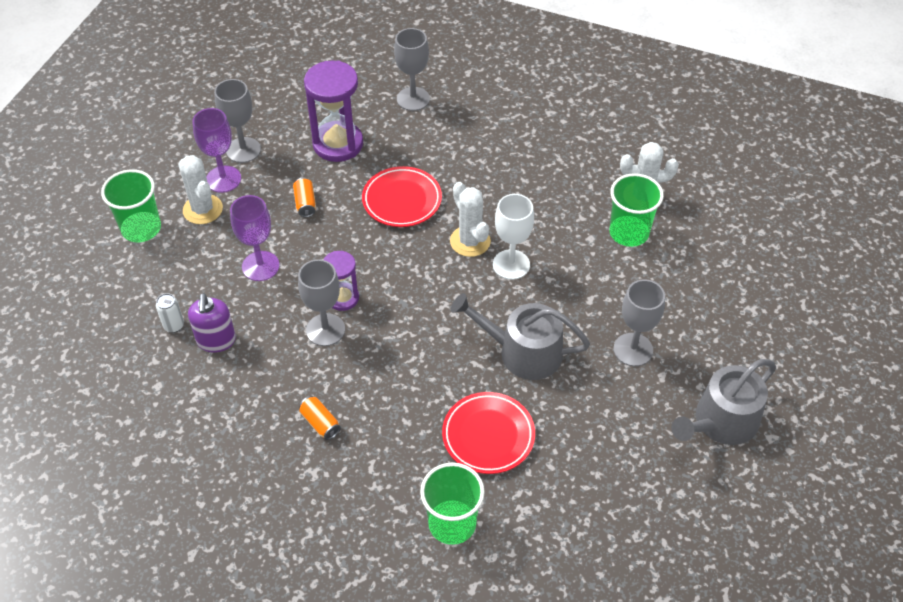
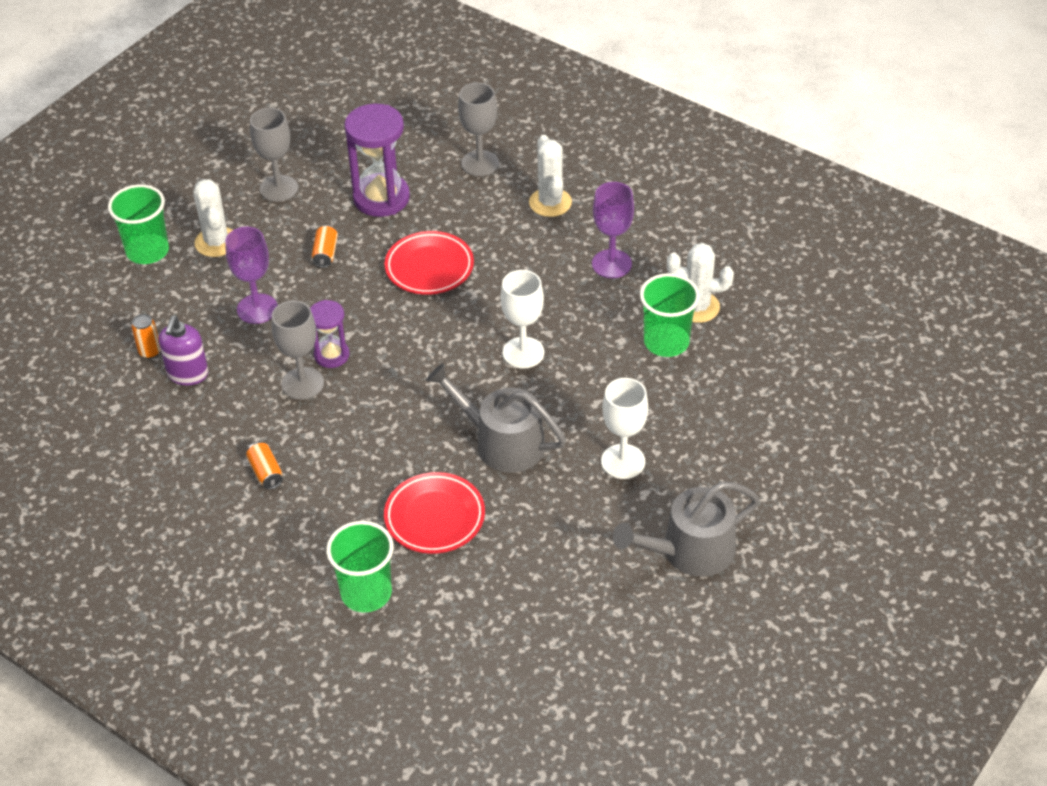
camera: 15 degrees right, 5 degrees down
(174, 325) = (150, 352): white can -> orange can
(223, 179) = (248, 215): purple goblet -> purple goblet (611, 264)
(470, 241) = (487, 321): white cactus -> white cactus (550, 202)
(633, 349) = (623, 461): grey goblet -> white goblet

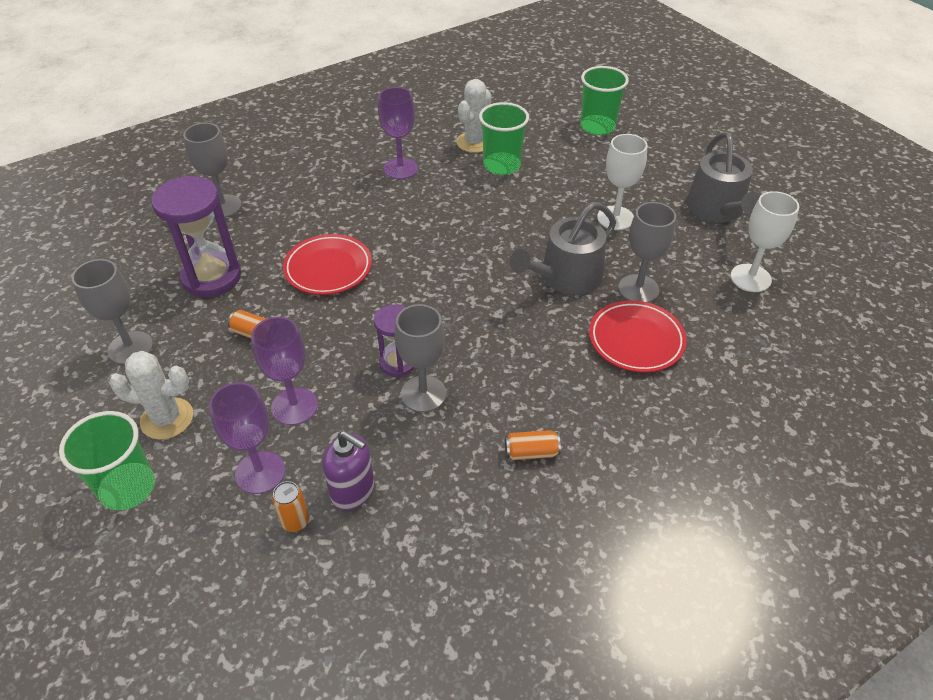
camera: 70 degrees left, 0 degrees up
(186, 315) = (260, 472): none -> purple goblet
(366, 593) = (713, 409): green cup -> green cup (597, 126)
(512, 504) = (638, 289): none -> grey goblet
(523, 353) = (469, 239): white goblet -> white goblet (750, 278)
(550, 202) = (305, 181): white cactus -> none

